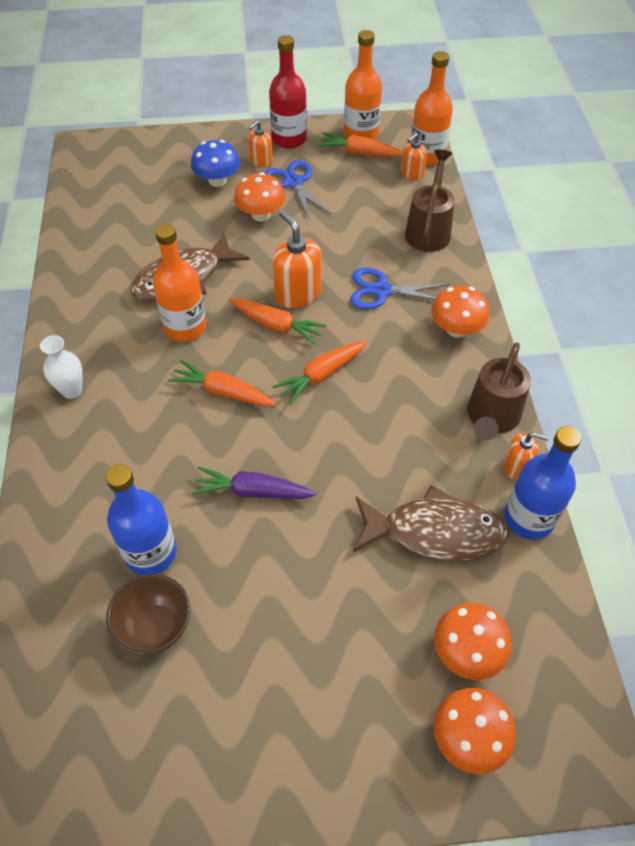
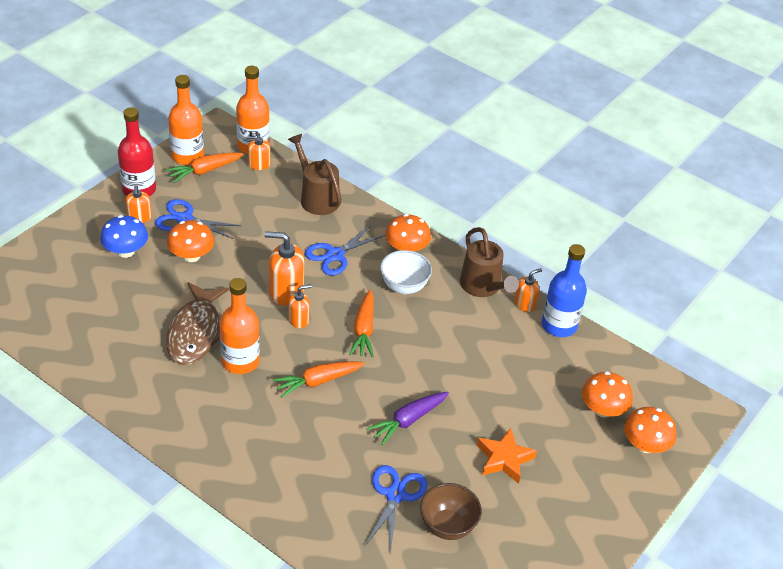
camera: 50 degrees left, 10 degrees down
(72, 390) = (219, 452): white vase -> none
(151, 553) = (395, 495): blue bottle -> blue scissors
(277, 326) = (299, 320): orange carrot -> orange soap dispenser
(293, 610) = (504, 459): none -> orange star
(410, 362) = (404, 286): none -> white bowl
(435, 532) = (524, 367): brown fish -> none

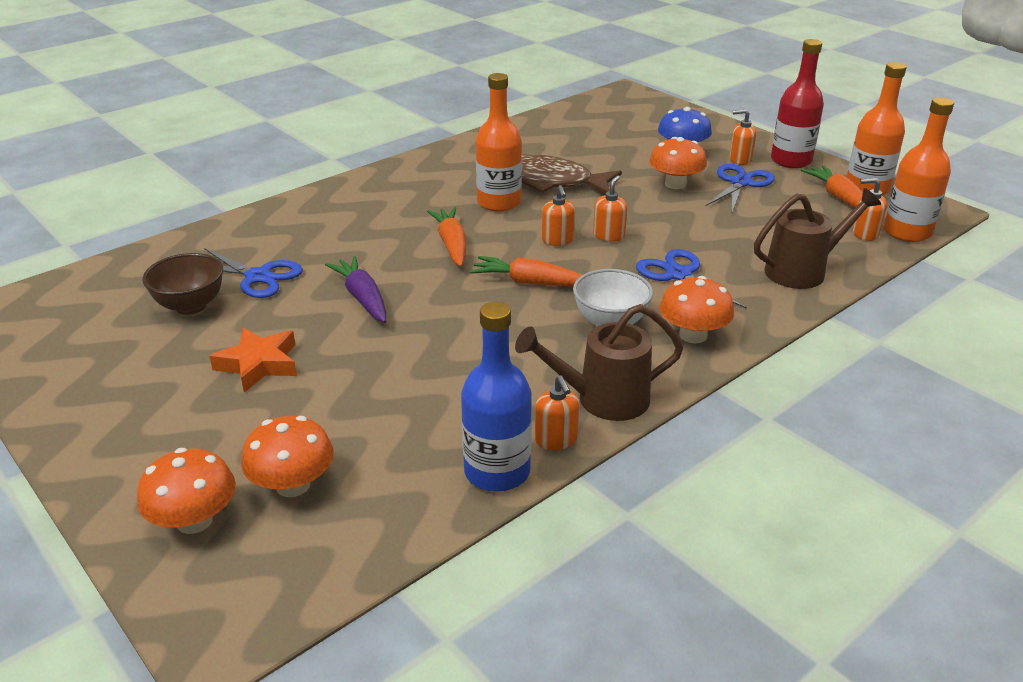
camera: 105 degrees right, 10 degrees down
(286, 291) = (609, 235): orange soap dispenser -> orange soap dispenser, size x0.59

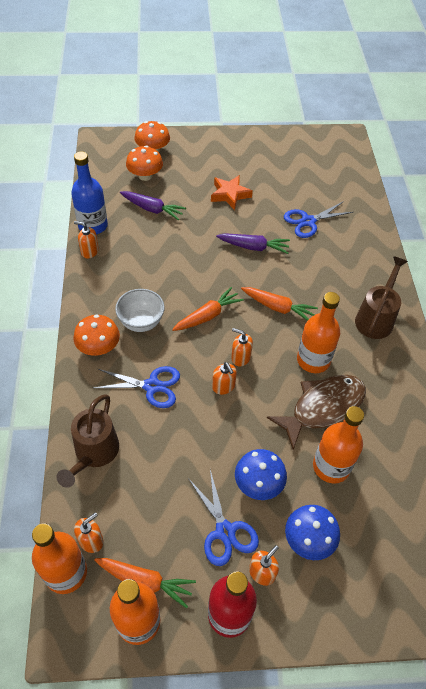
camera: 125 degrees right, 20 degrees up
(190, 306) = (299, 192): brown bowl -> none
(380, 426) = (152, 209): none -> purple carrot
(601, 399) = (95, 280): brown watering can -> brown watering can (376, 318)
(604, 161) = (331, 466): none -> orange bottle
(675, 184) = (258, 483): orange mushroom -> blue mushroom

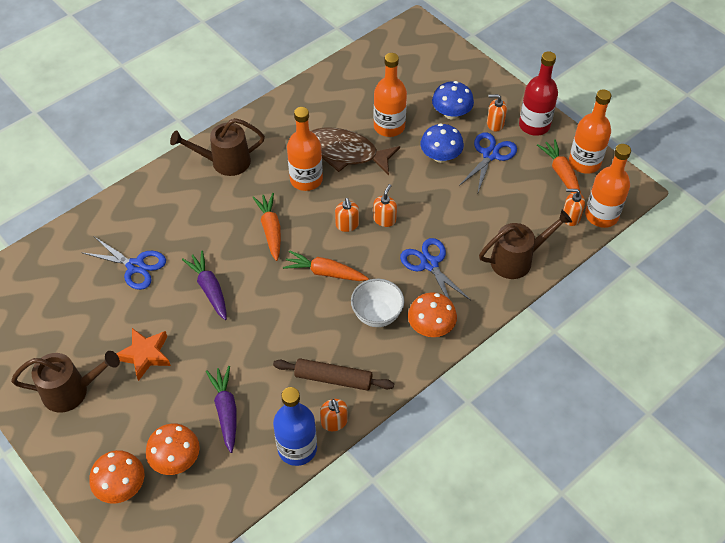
camera: 125 degrees left, 0 degrees up
(119, 269) = (333, 378): none -> brown rolling pin
(235, 157) = (72, 391): none -> brown watering can

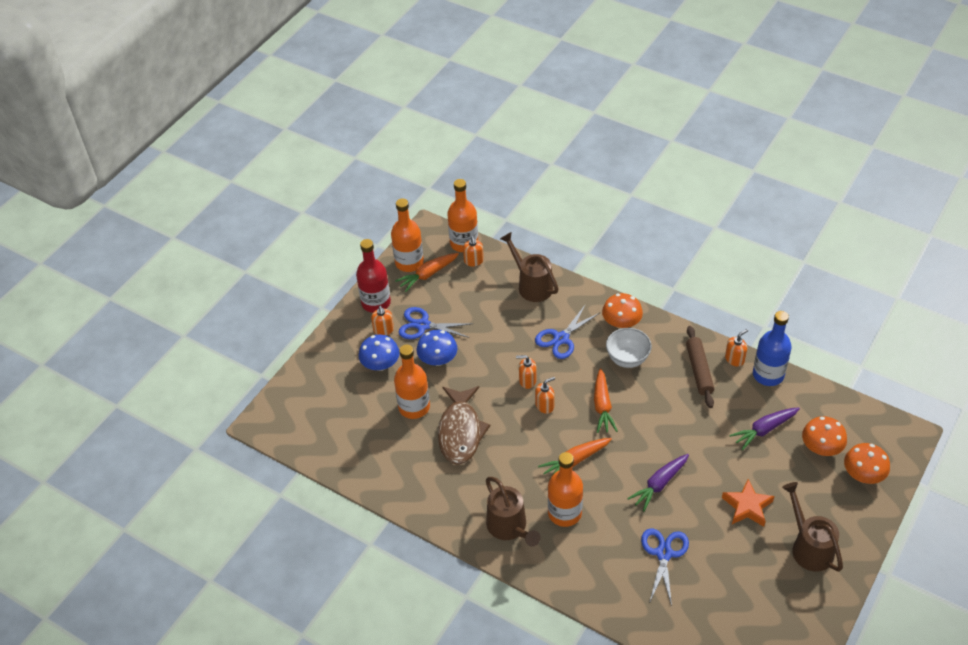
camera: 105 degrees left, 5 degrees down
(306, 179) = (505, 452): orange bottle -> orange bottle (564, 513)

